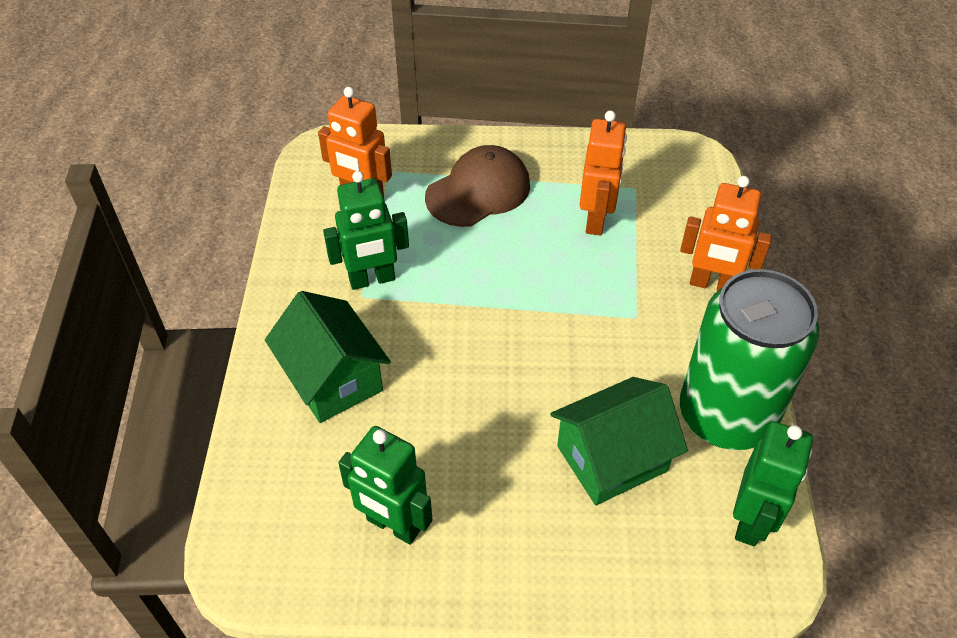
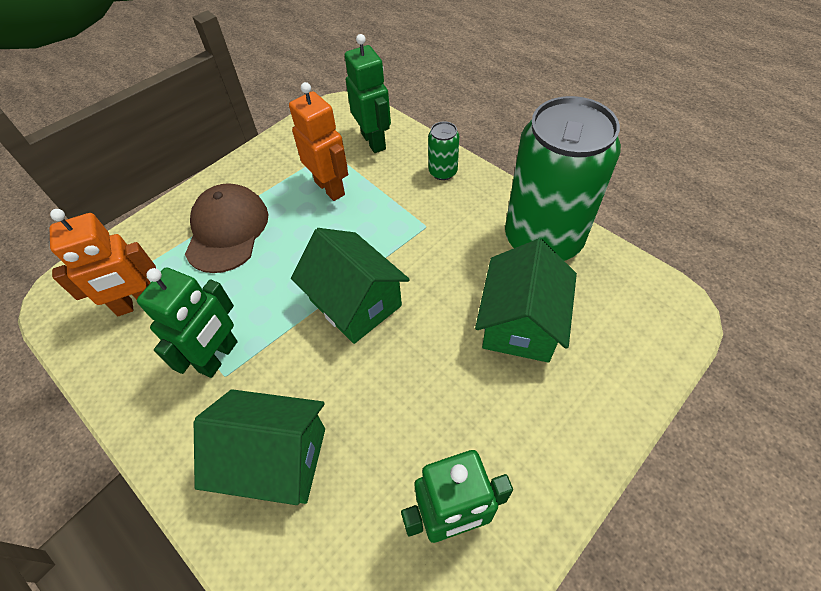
camera: 45 degrees left, 5 degrees up
(505, 326) = (355, 303): none -> green house
(712, 284) = (443, 172): orange robot -> green can
(751, 521) = (629, 285): green robot -> green robot (374, 141)

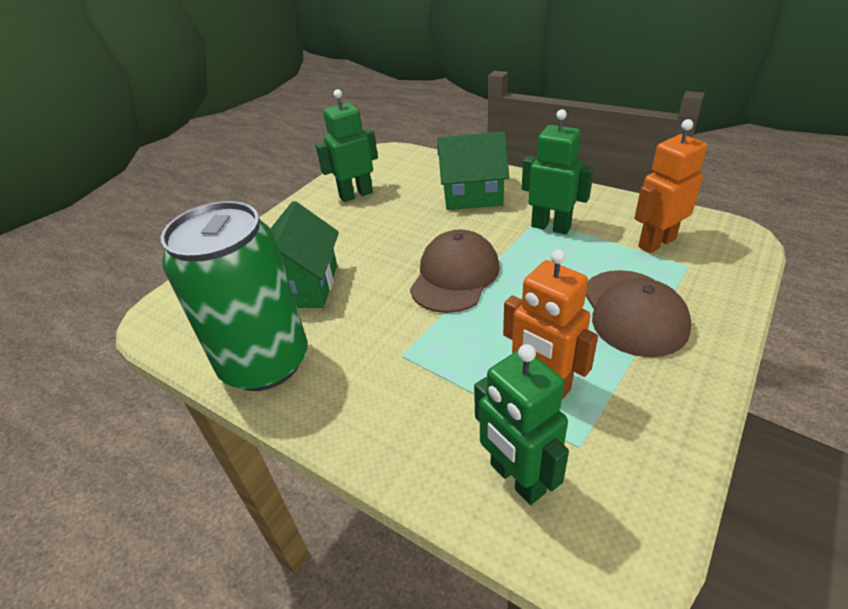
camera: 170 degrees right, 15 degrees down
(219, 357) = (551, 227): green robot -> green robot turned 105 degrees clockwise
(355, 303) = (455, 276): green house -> brown cap
(443, 172) = (391, 436): green can -> none

